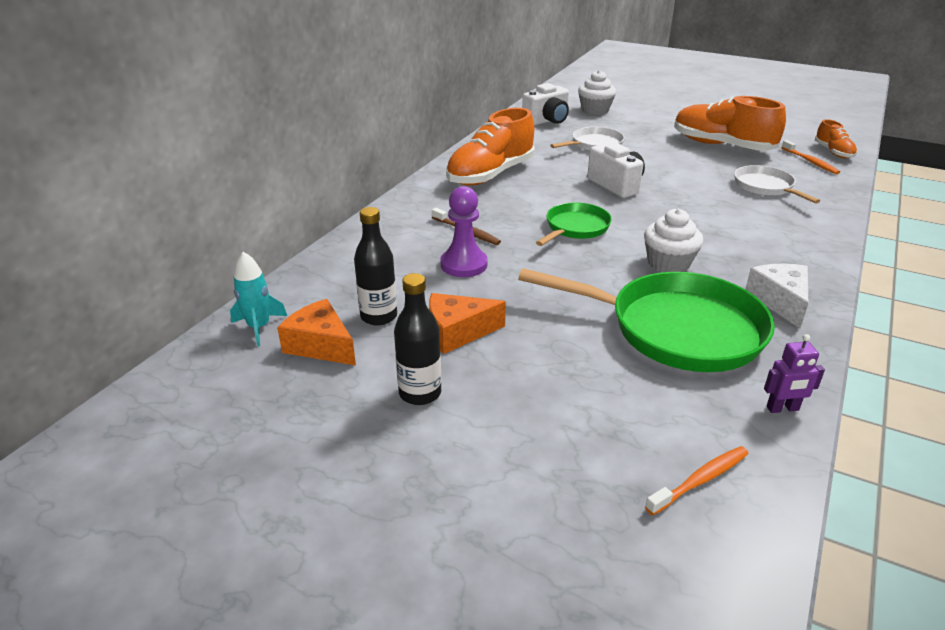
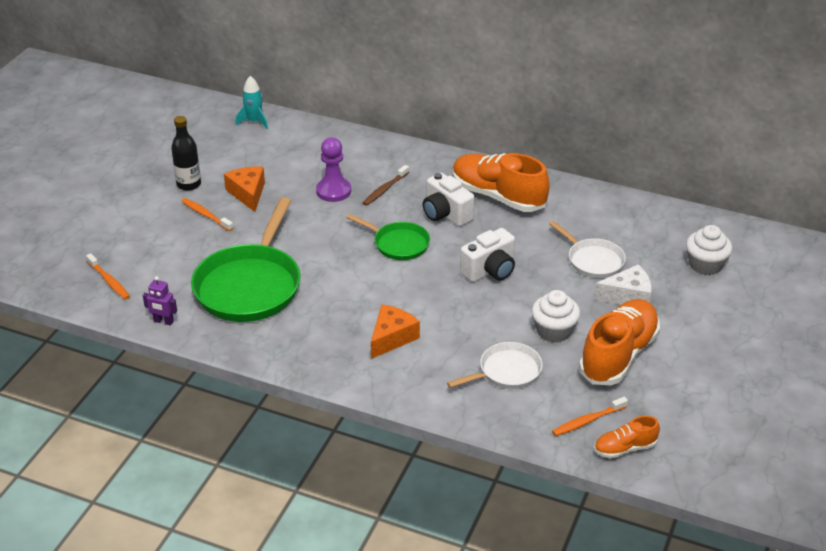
camera: 85 degrees right, 5 degrees up
(320, 345) = (235, 145): orange cheese -> orange cheese (392, 338)
(379, 316) = (266, 162): black bottle -> none
(509, 372) = (206, 215): none -> orange toothbrush
(547, 121) = (655, 229): white camera -> white camera (446, 214)
(668, 263) = (342, 290): white cupcake -> white cupcake (554, 331)
(780, 301) = (287, 342): white cheese -> white cheese (628, 296)
(782, 408) = (163, 321): purple robot -> purple robot turned 60 degrees counterclockwise

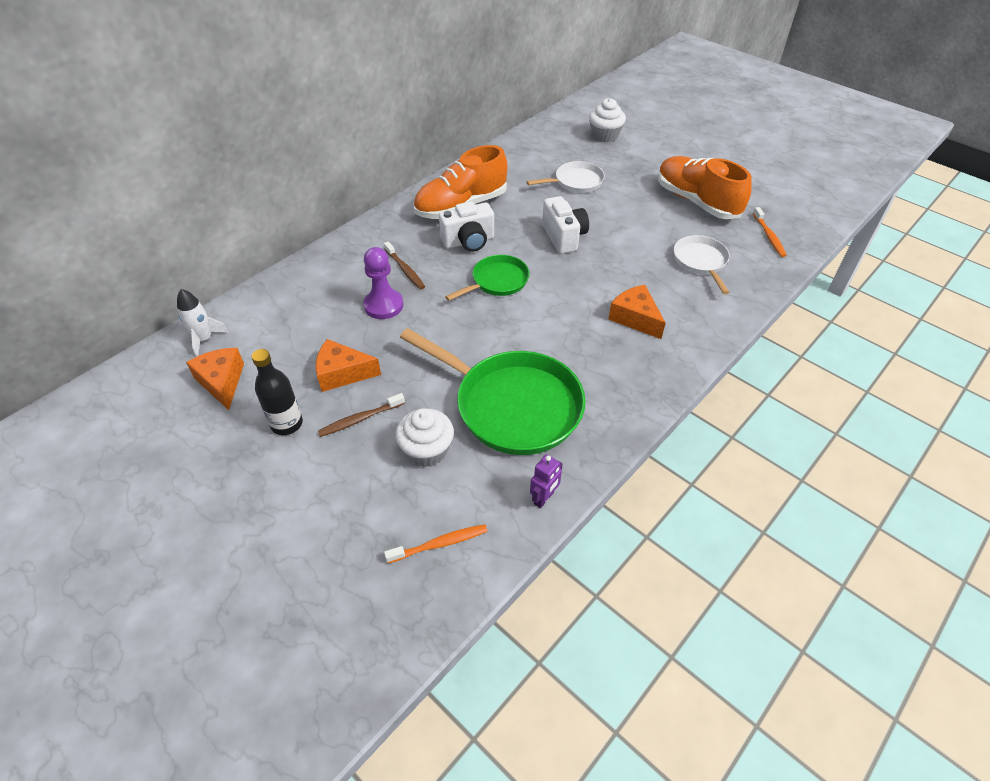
camera: 70 degrees left, 10 degrees up
(206, 215) = (360, 419): orange toothbrush -> brown toothbrush
(216, 144) = (222, 382): none -> orange cheese
(254, 121) = (204, 339): turquoise rocket -> white rocket
(554, 331) = (657, 224): white cupcake -> white cupcake (427, 450)
(624, 448) = (802, 227): orange shoe -> none
(628, 296) = (627, 178): white cheese -> none

